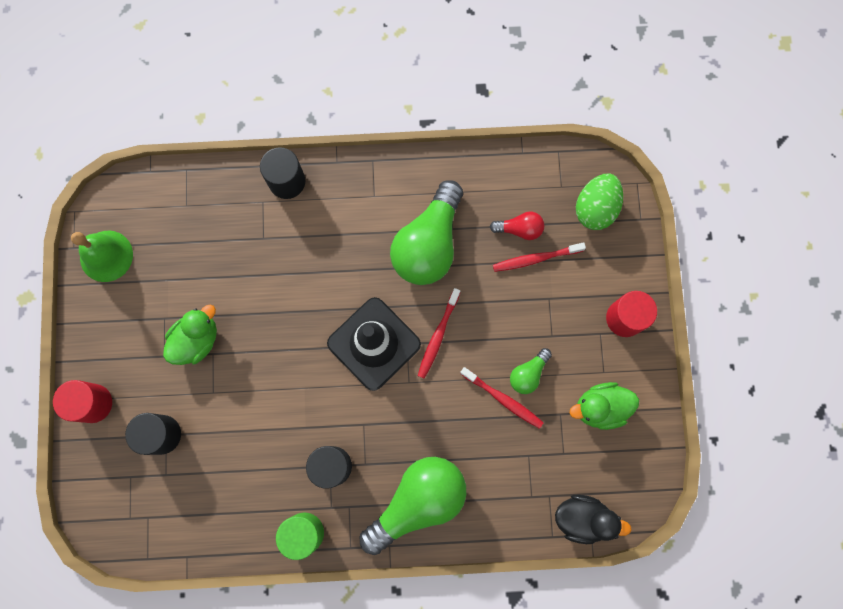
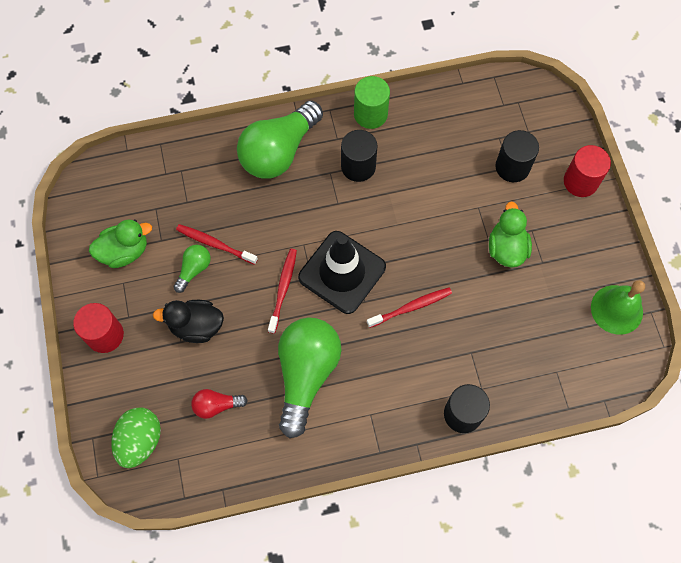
camera: 170 degrees right, 10 degrees down
(196, 340) = (506, 248): green duck -> green duck turned 150 degrees clockwise
(535, 258) = (197, 378): red toothbrush -> red toothbrush (411, 307)
(582, 518) = (135, 161): black duck -> black duck (196, 326)

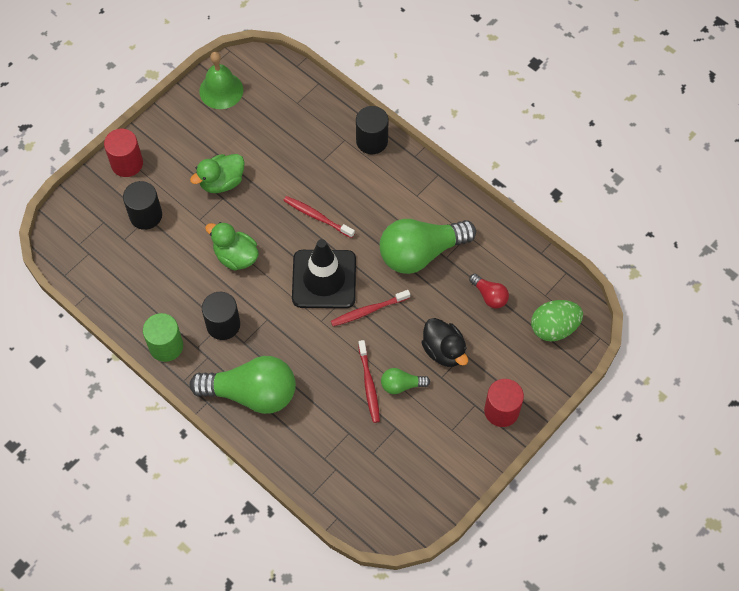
camera: 125 degrees left, 5 degrees down
(124, 251) = (426, 448): green duck -> green duck (236, 256)

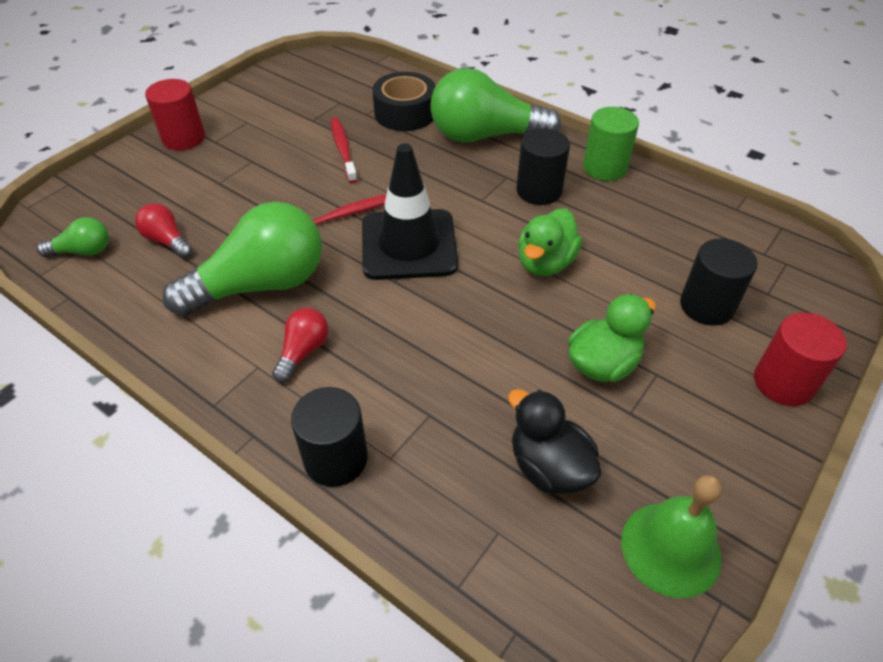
camera: 175 degrees right, 15 degrees down
(236, 256) = (545, 263): green duck -> green duck turned 90 degrees clockwise
(315, 430) = (405, 113): none -> black tape
(317, 217) = (428, 322): red toothbrush -> none
(391, 203) = (303, 351): none -> red light bulb
(401, 385) = (303, 151): green light bulb -> green light bulb (83, 251)
(444, 351) = (244, 183): black duck -> black duck (549, 467)
(554, 328) = (86, 213): green egg -> none

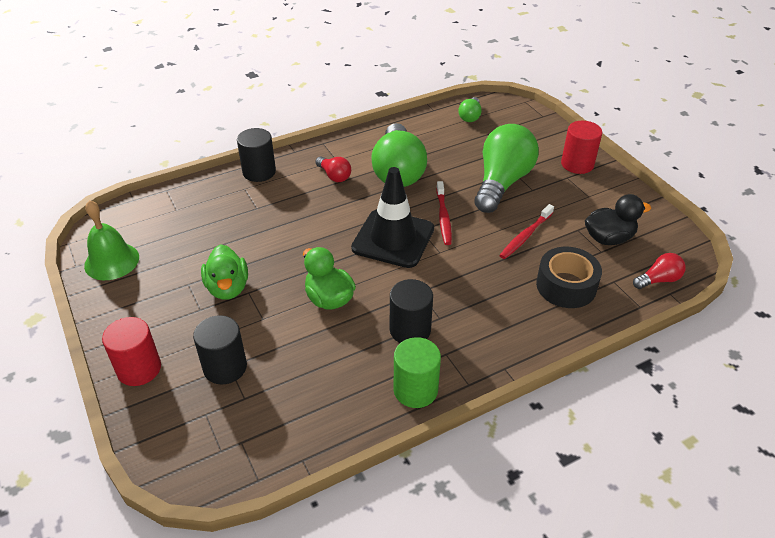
camera: 115 degrees right, 5 degrees down
(167, 241) = (461, 144): red light bulb -> red light bulb (658, 280)
(343, 149) = (525, 236): red toothbrush -> red toothbrush turned 120 degrees clockwise
(485, 136) = (506, 326): green light bulb -> green light bulb (502, 182)
(549, 467) = (189, 238): black duck -> black duck (608, 238)

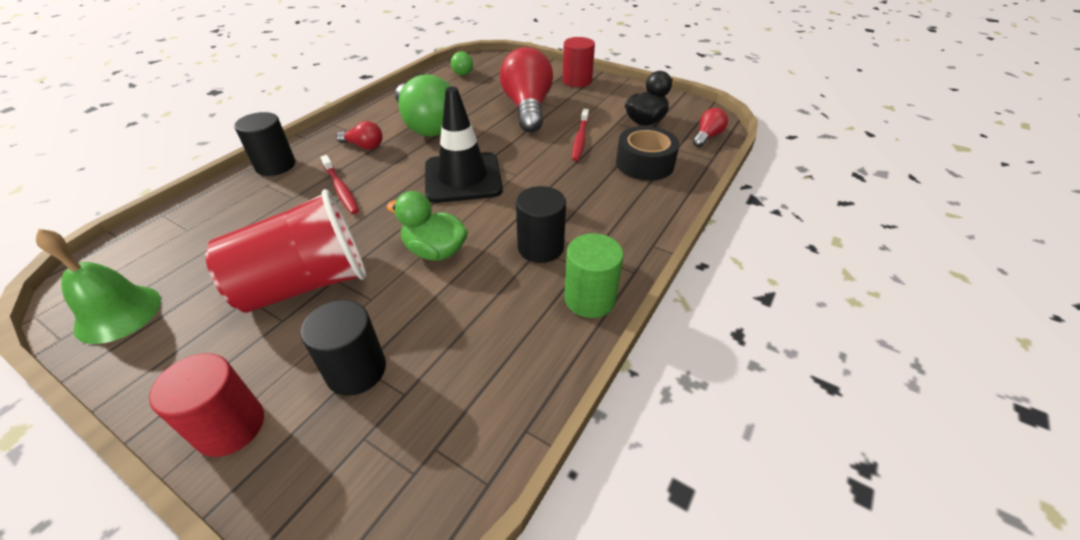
camera: 30 degrees left, 0 degrees up
(228, 288) = (306, 284): green duck -> red cup
(443, 217) = (497, 147): red toothbrush -> red toothbrush (341, 189)
(502, 182) = (528, 108): green light bulb -> red light bulb

